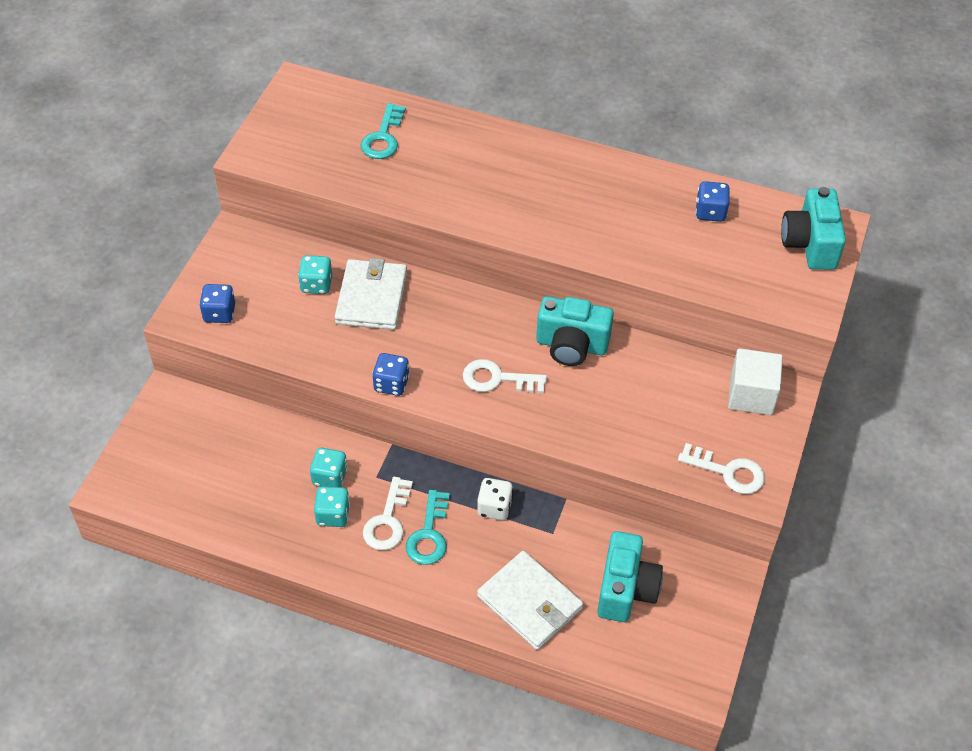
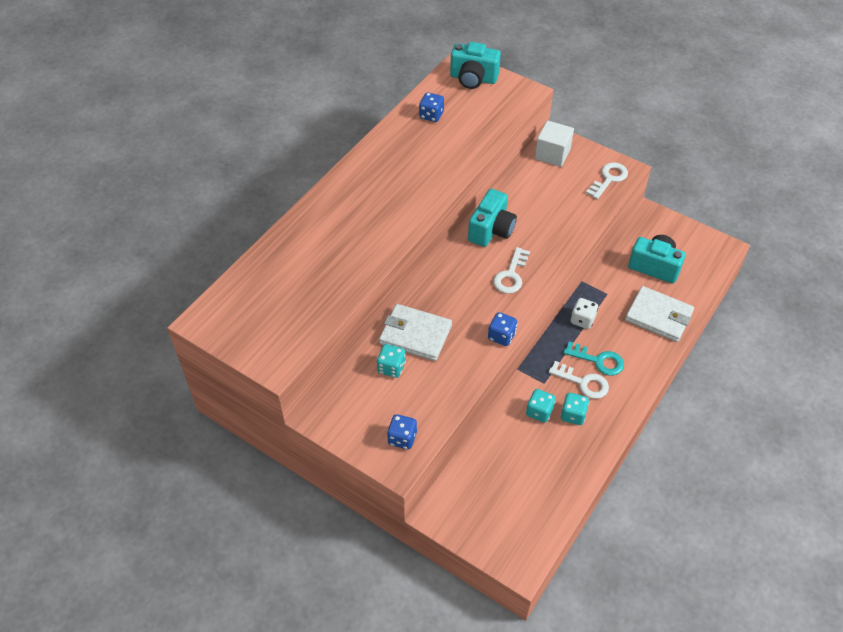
camera: 75 degrees left, 0 degrees up
(383, 137) = (290, 274): turquoise key -> none
(530, 603) = (659, 316): white wallet -> white wallet turned 60 degrees clockwise

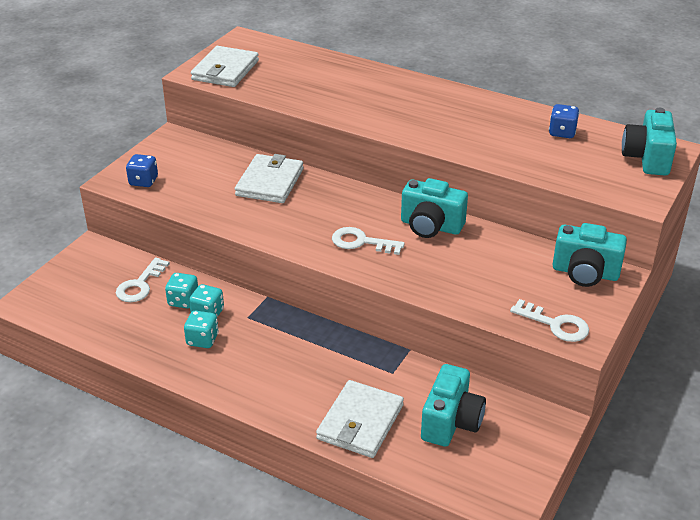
camera: 85 degrees right, 15 degrees down
(275, 337) = (225, 70): none -> white wallet
(391, 368) = (227, 170): turquoise dice -> turquoise dice (183, 301)
(501, 336) = (270, 237): blue dice -> none
(552, 154) = (585, 273): white cube -> turquoise camera
(582, 320) = (344, 349): white dice -> none
(583, 382) = (248, 349): white key -> white key (140, 285)
(598, 360) = (282, 362): turquoise key -> none

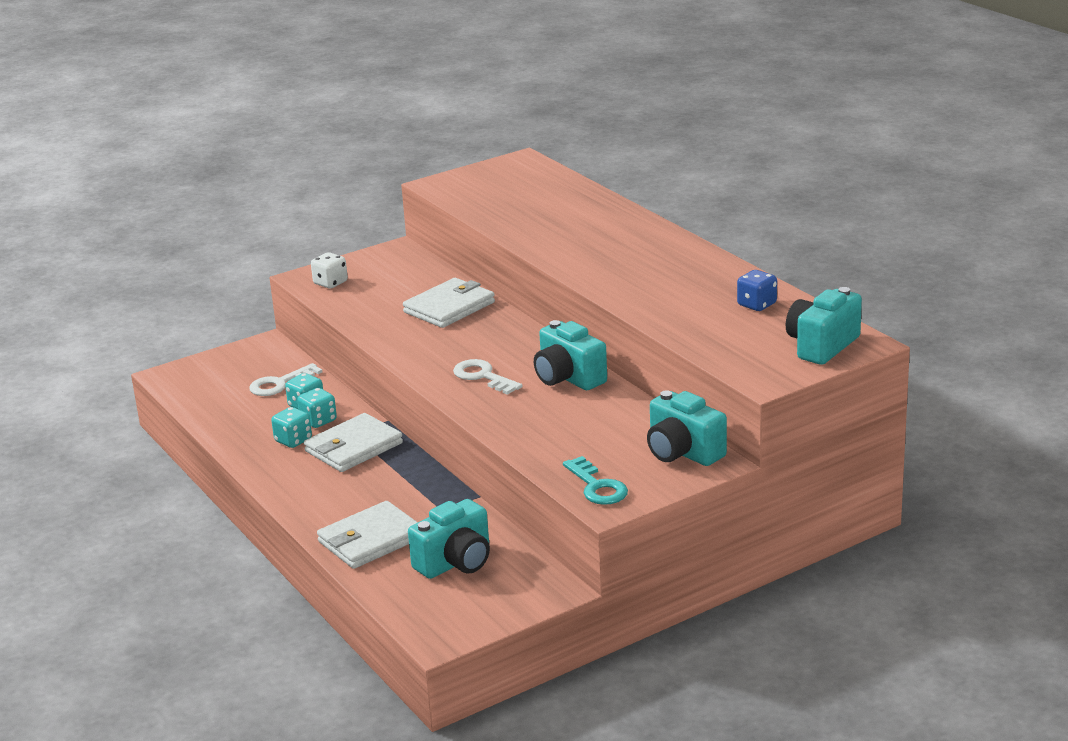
camera: 30 degrees right, 10 degrees down
(143, 181) = (330, 283): blue dice -> white dice
(225, 70) = (469, 186): white wallet -> white wallet (353, 447)
(555, 324) = (597, 487): white key -> turquoise key

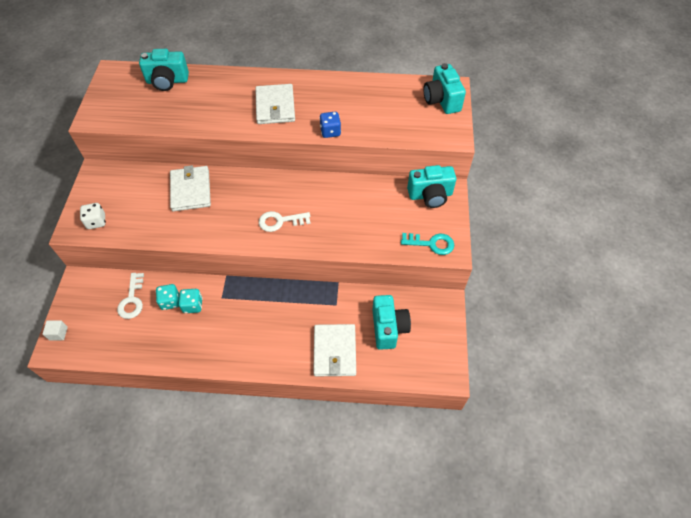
camera: 55 degrees left, 30 degrees up
(188, 368) = (58, 333): none -> white cube
(293, 440) = (200, 328): turquoise dice -> none
(353, 447) = (237, 306): white wallet -> white wallet (275, 106)
(568, 378) = (319, 191): turquoise camera -> turquoise camera (167, 81)
(757, 305) = (379, 94): blue dice -> blue dice (330, 132)

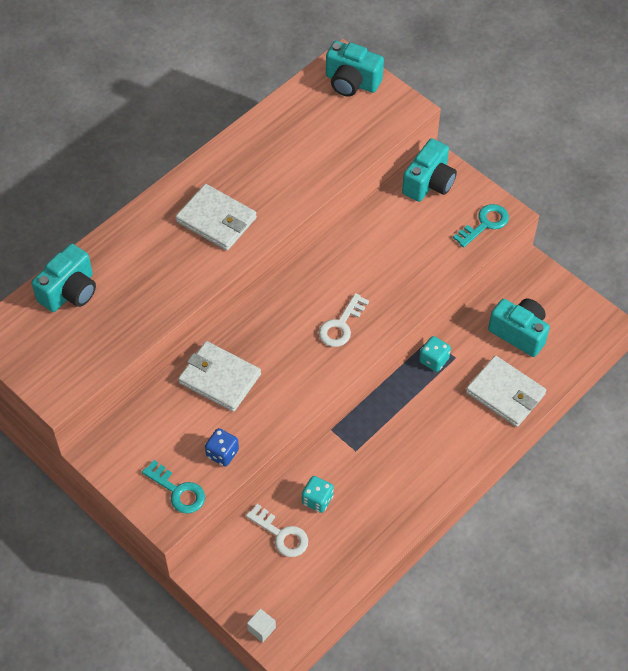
camera: 50 degrees left, 0 degrees up
(96, 222) = (178, 491): white dice -> turquoise key
(193, 305) = (341, 482): turquoise dice -> turquoise dice (434, 360)
(330, 132) = (301, 198): blue dice -> blue dice (222, 453)

